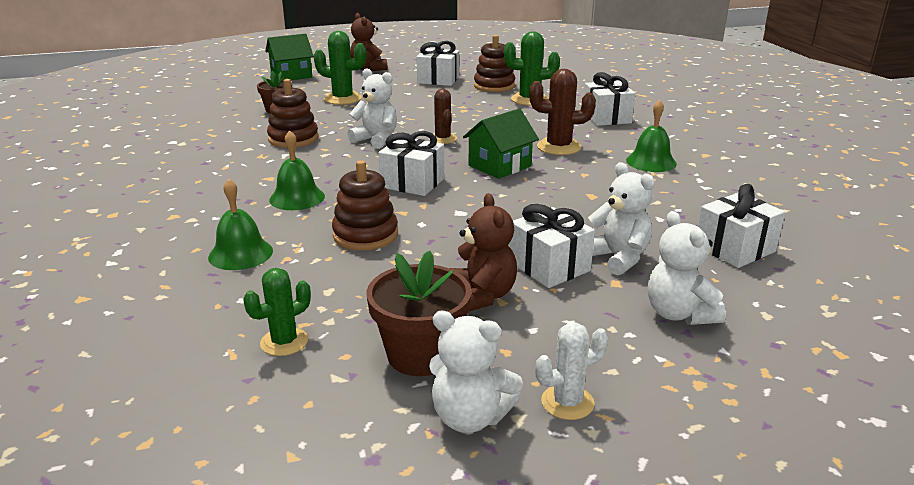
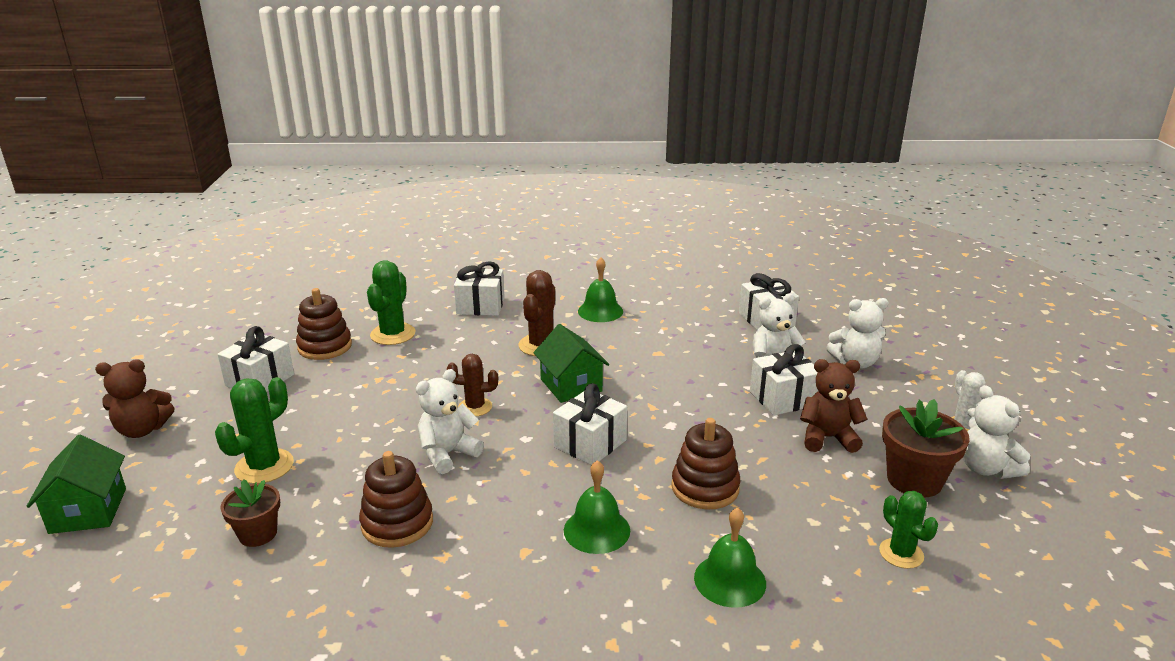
camera: 75 degrees left, 0 degrees up
(470, 417) = (986, 469): white teddy bear -> white teddy bear turned 120 degrees clockwise

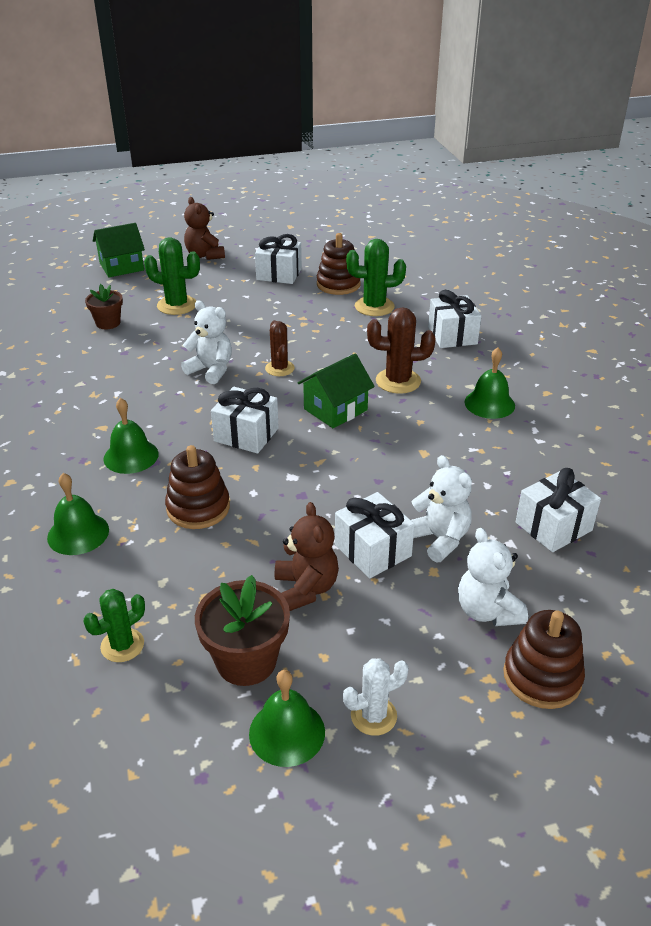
camera: 75 degrees right, 10 degrees up
(397, 523) = (126, 368): brown stacking toy -> brown stacking toy (542, 677)
(986, 469) = (287, 732): white teddy bear -> green bell

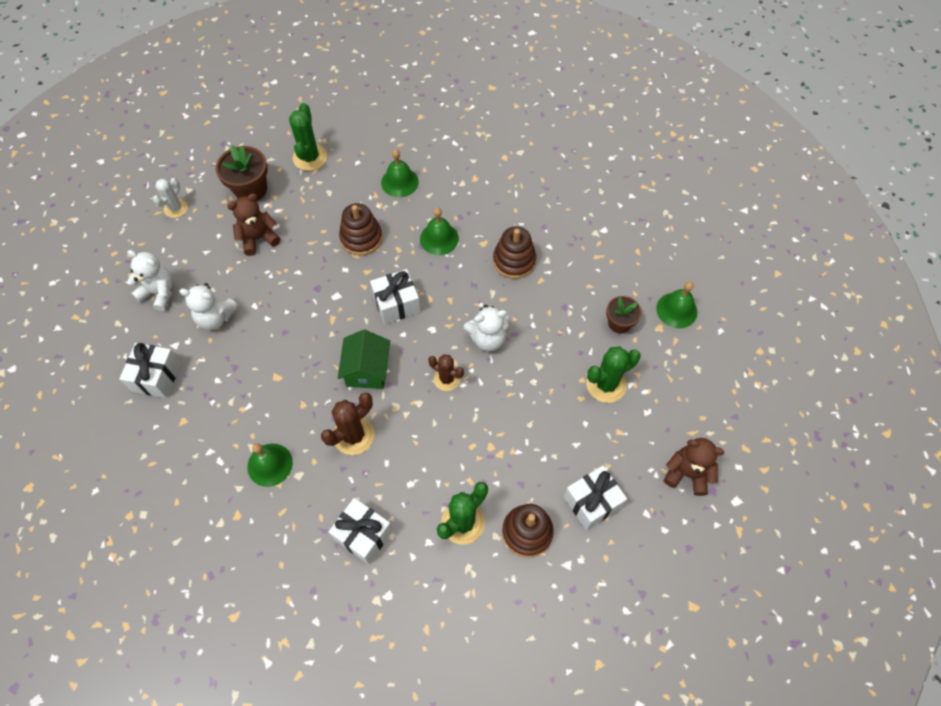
camera: 135 degrees right, 25 degrees up
(122, 267) = (719, 394): green house -> none
(122, 645) = (310, 157): green cactus -> green cactus, size x1.51
(287, 732) = (205, 178): green bell -> green bell (676, 310)
(306, 588) = (258, 238): brown teddy bear -> brown teddy bear turned 120 degrees clockwise
(372, 550) = (245, 283): white gift -> none
(542, 677) = (112, 277): brown stacking toy -> brown stacking toy (514, 261)

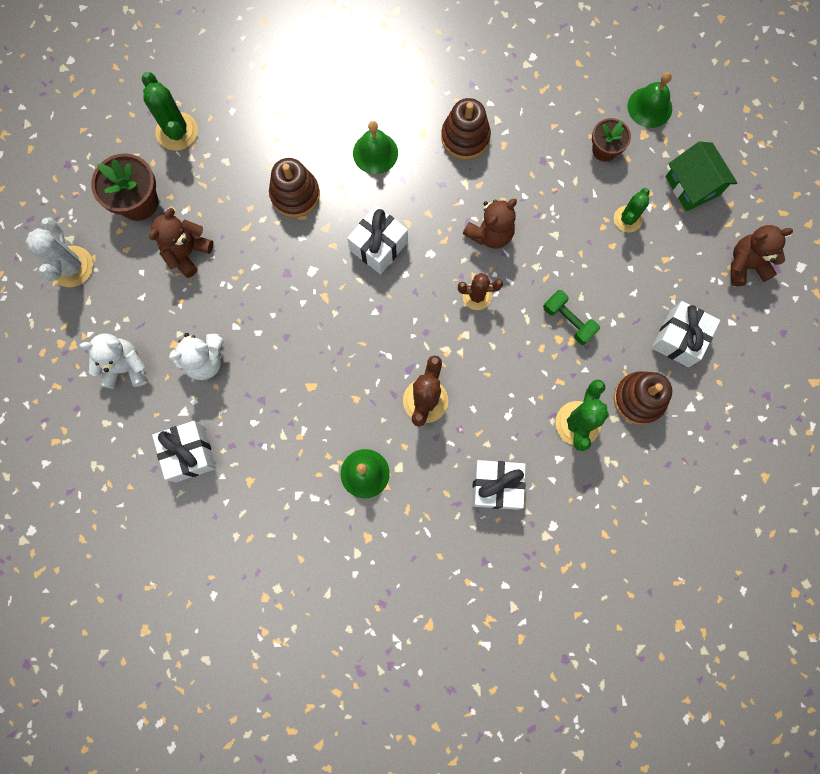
camera: 30 degrees left, 15 degrees up
(175, 208) = (71, 266): white cactus -> white cactus, size x1.51
(367, 370) = (395, 329): green house -> green house (692, 185)
(399, 182) = (293, 110): green bell -> none
(487, 338) = (490, 233): white teddy bear -> brown teddy bear
(507, 437) = (568, 321): none -> green dumbbell
(606, 384) = (627, 219): green cactus -> green cactus, size x0.66

